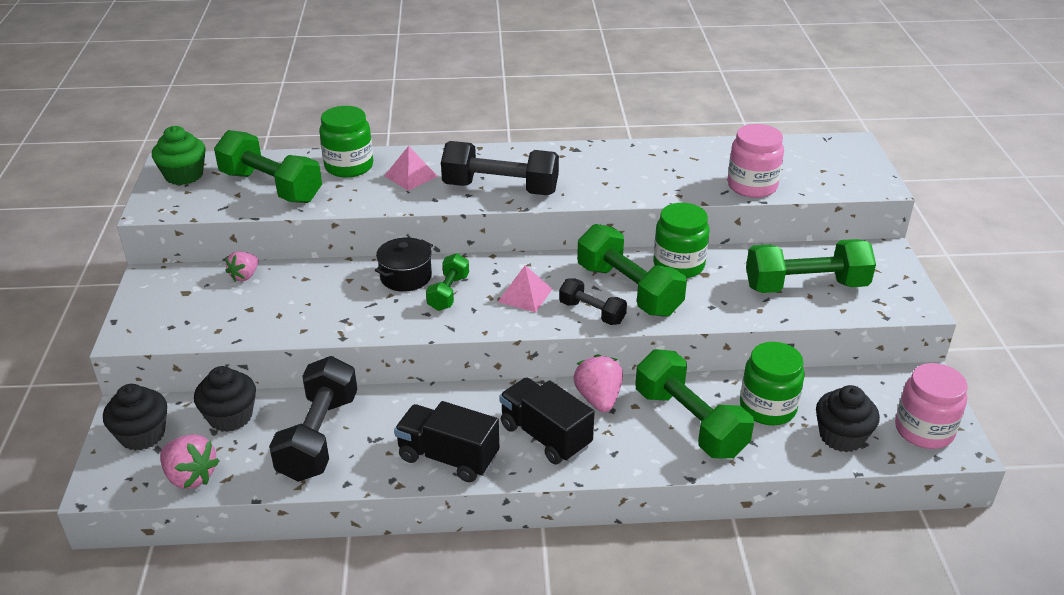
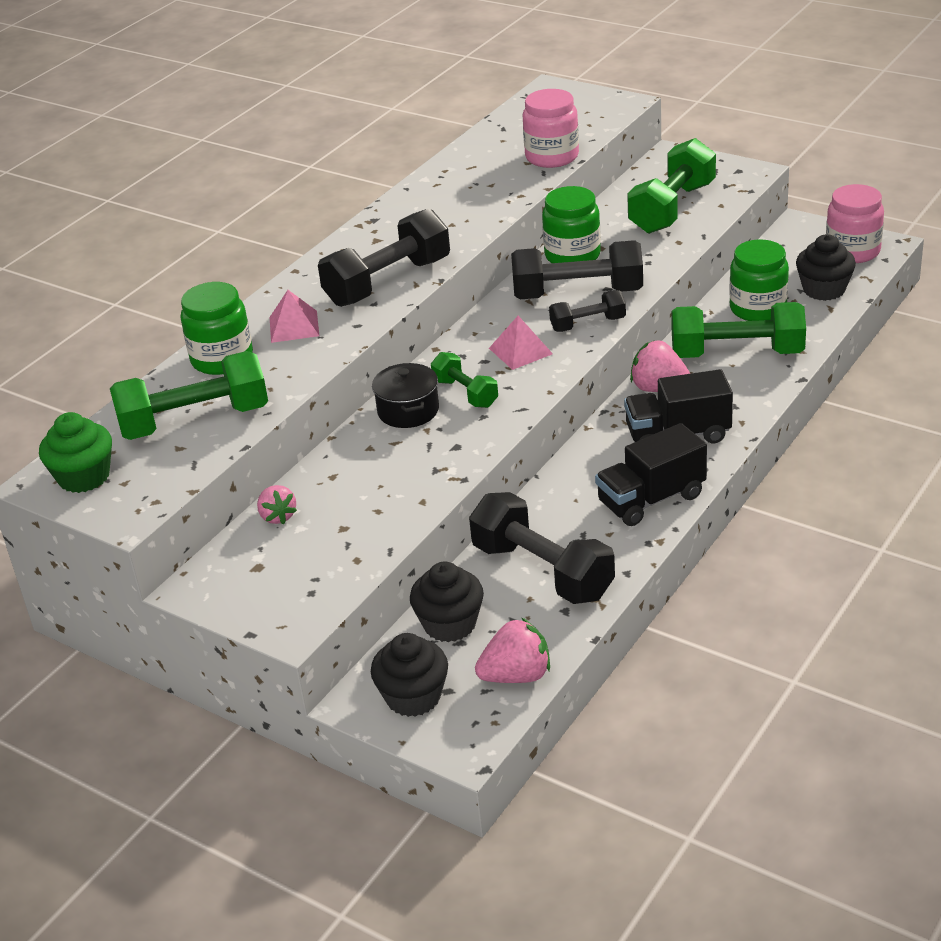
camera: 50 degrees left, 0 degrees up
(628, 290) = (577, 294): green dumbbell -> black dumbbell

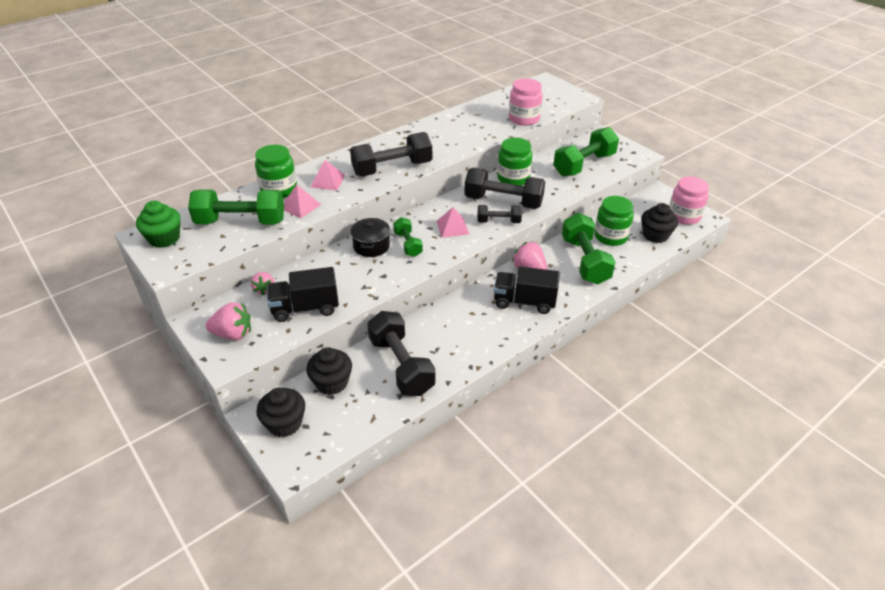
camera: 15 degrees right, 5 degrees up
(276, 374) = (300, 206): none -> pink pyramid
(516, 676) = (348, 430): pink strawberry -> pink strawberry (233, 334)
(651, 499) = (487, 339): black truck -> black truck (305, 308)
(737, 353) = (584, 261): green dumbbell -> green dumbbell turned 60 degrees clockwise

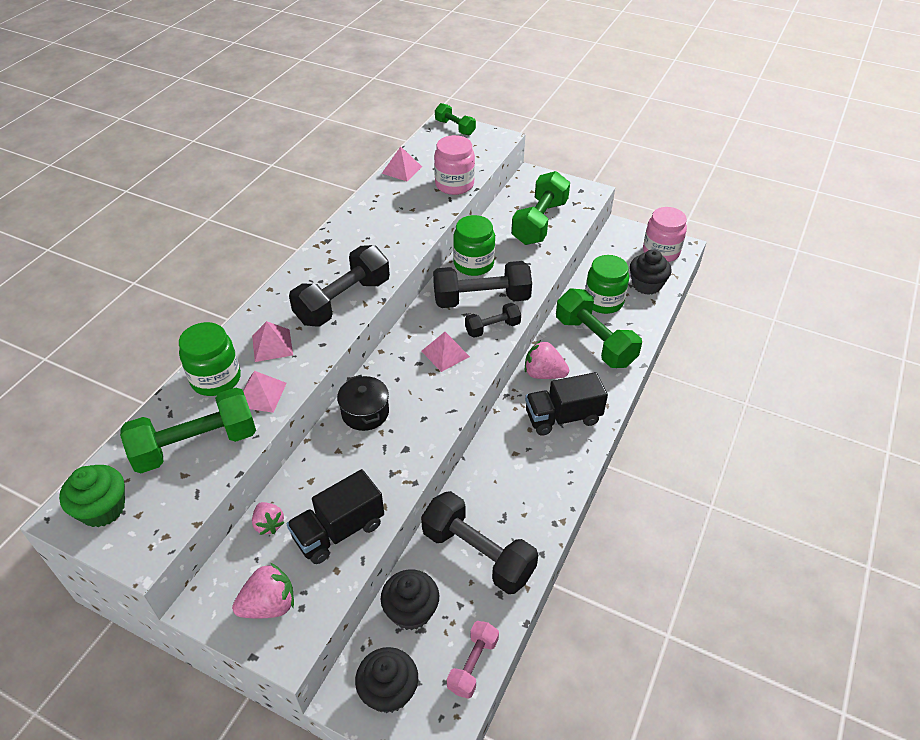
camera: 25 degrees left, 5 degrees up
(351, 430) = (472, 664): none -> pink dumbbell
(408, 244) = (407, 395): green dumbbell -> green dumbbell (455, 127)
(491, 101) = (401, 170): none -> pink pyramid

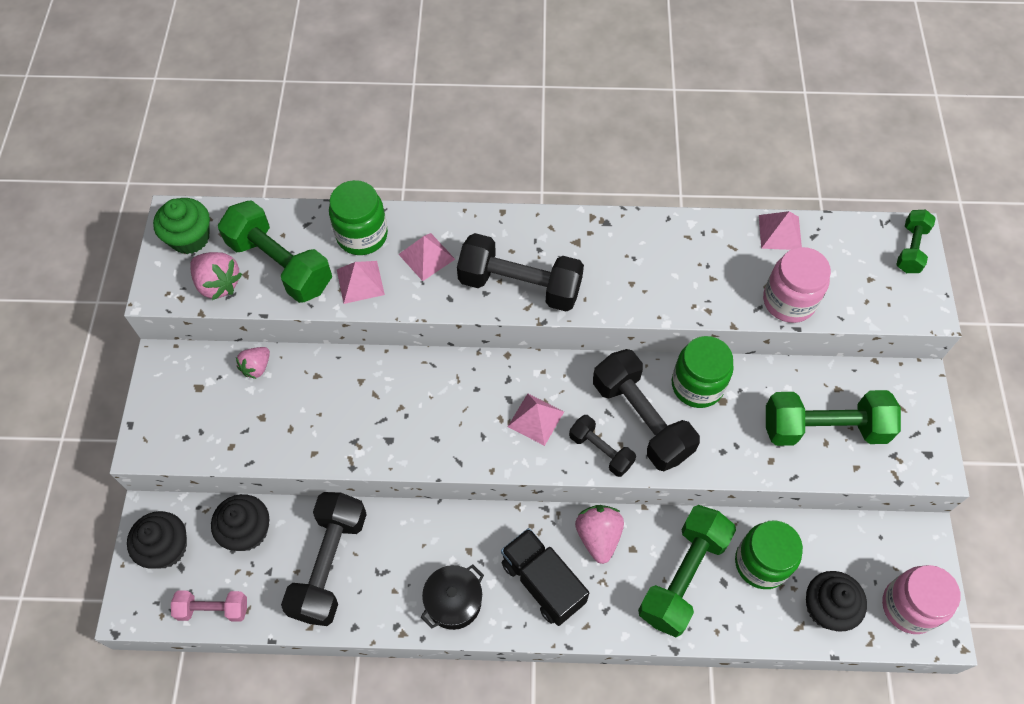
camera: 65 degrees right, 15 degrees up
(269, 605) = (179, 411): pink strawberry -> pink strawberry (218, 284)
(339, 531) = (271, 428): black truck -> none
(365, 413) = (417, 381): black pot -> black pot (453, 602)

